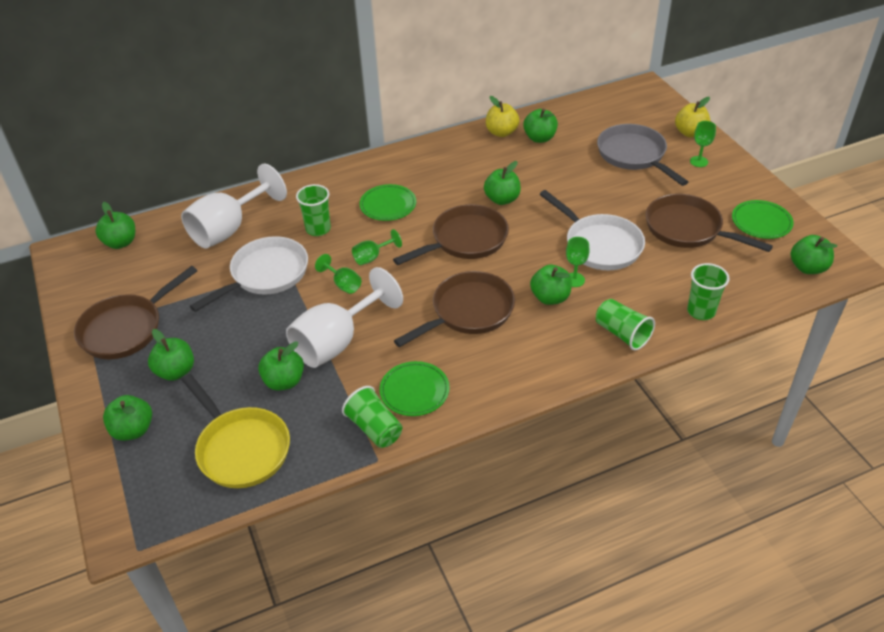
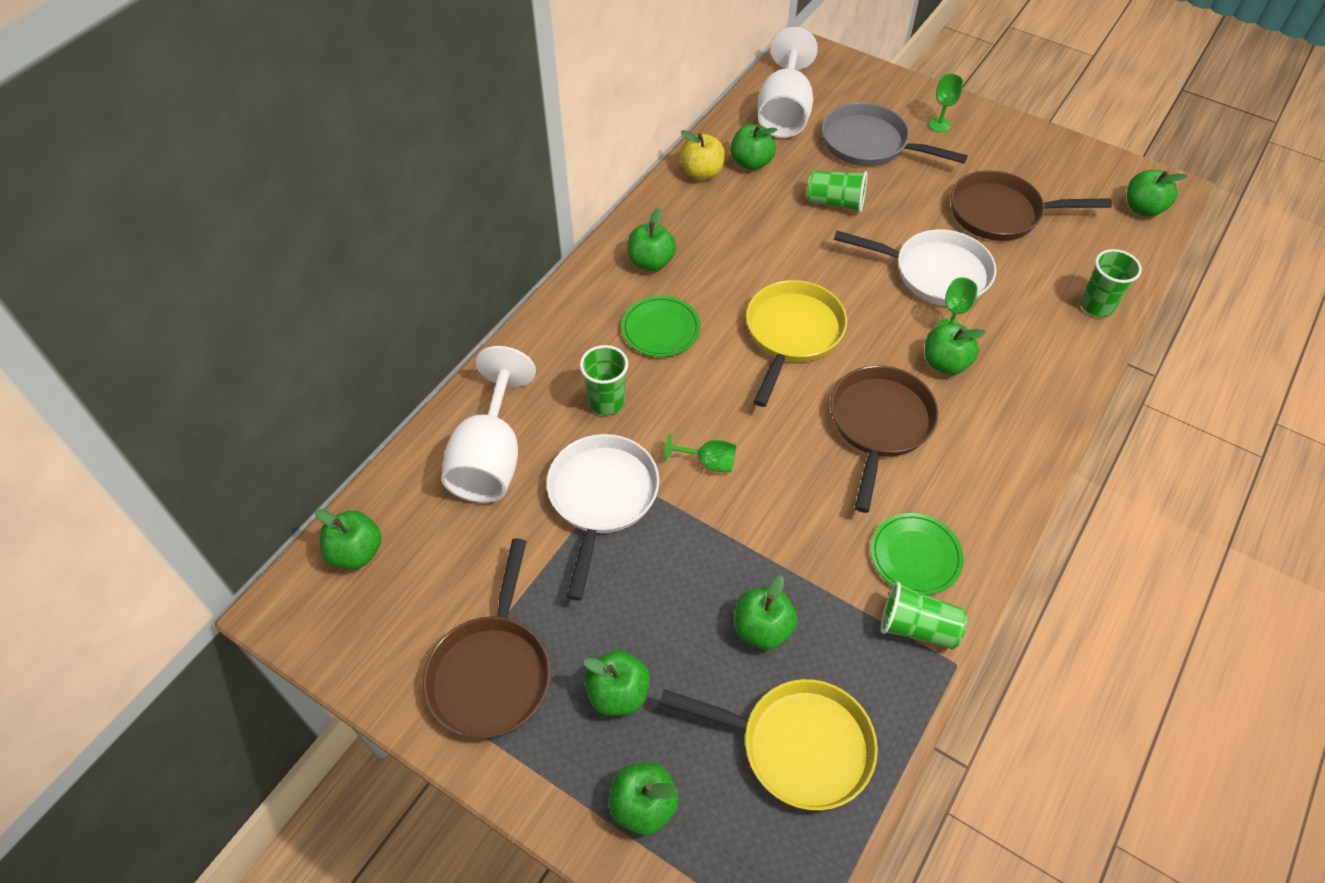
camera: 35 degrees left, 10 degrees up
(337, 341) = (773, 541): white goblet -> white goblet (784, 112)
(372, 257) = (708, 408): green goblet -> none
(465, 240) = (792, 334): brown pan -> yellow pan
(502, 199) = (783, 262): green apple -> green apple (651, 262)
(622, 334) = (1051, 370): green cup -> green cup (835, 202)
(690, 133) = (900, 92): yellow apple -> none
(761, 222) = (1059, 173): green plate -> none

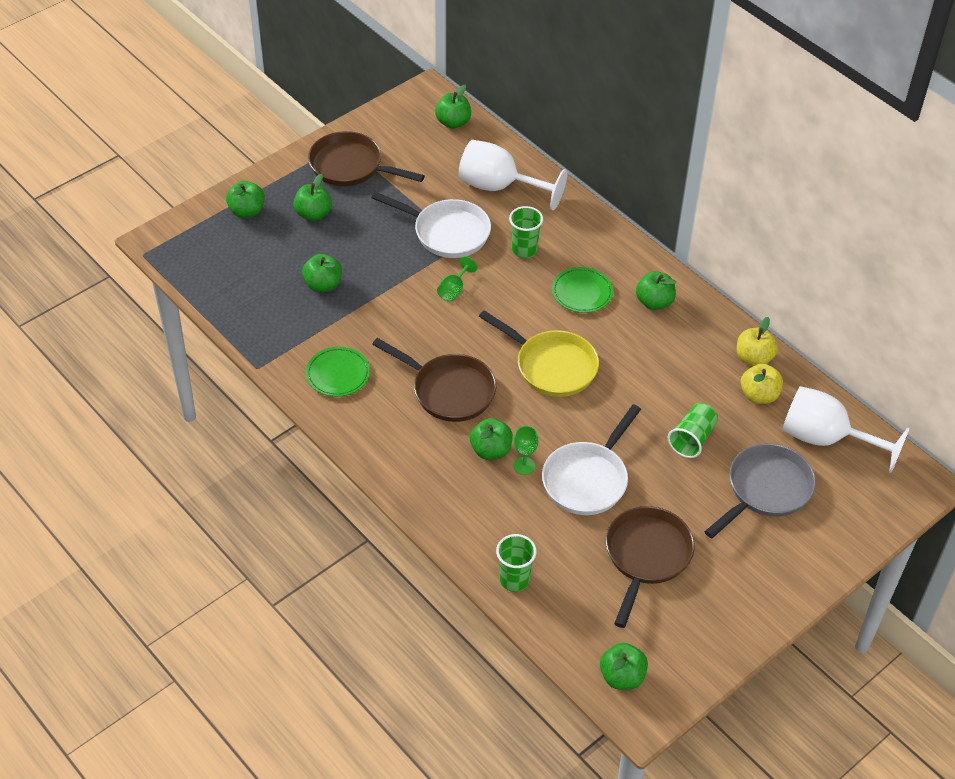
camera: 105 degrees right, 5 degrees down
(751, 162) = (759, 395): green apple -> yellow apple
(797, 746) = (246, 280): yellow pan -> none
(917, 627) = (289, 358): green cup -> none
(939, 125) = (782, 556): green goblet -> none

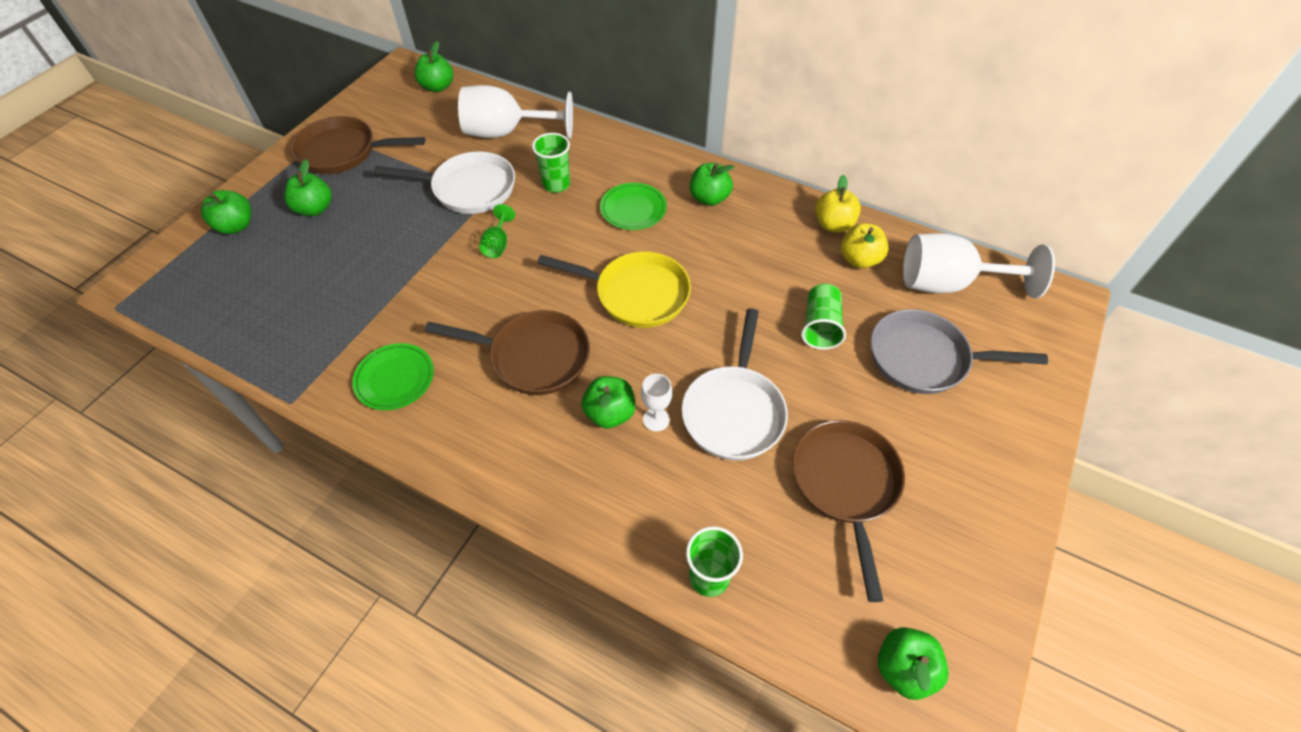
camera: 20 degrees left, 5 degrees up
(323, 285) = (347, 280): green apple -> none
(524, 466) = (656, 419): green goblet -> white goblet
(765, 490) = (924, 358): grey pan -> grey pan turned 105 degrees counterclockwise

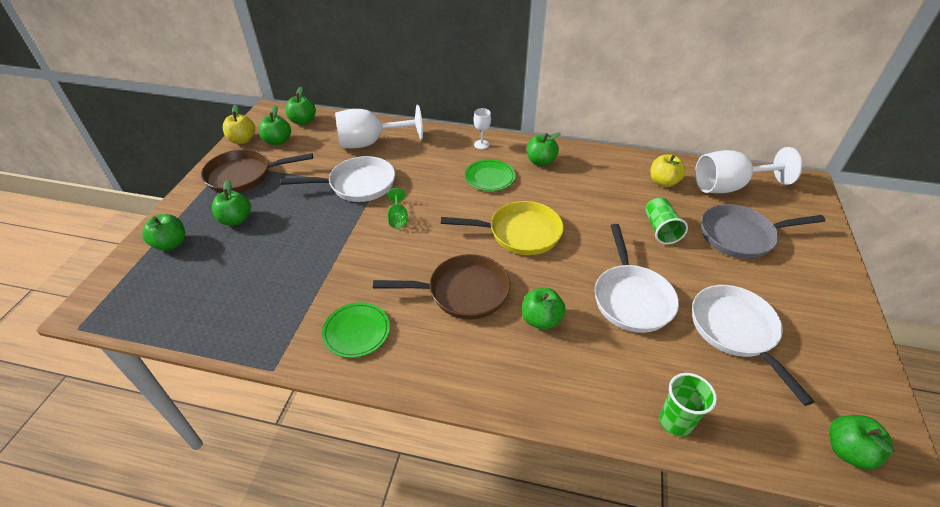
camera: 15 degrees left, 10 degrees down
(398, 111) = (278, 141): none -> green apple
(556, 184) = (424, 171): green cup -> none
(656, 419) = (578, 316): white goblet -> white goblet (481, 144)
(833, 224) = (634, 163): yellow apple -> yellow apple (242, 140)
(845, 485) = (736, 331): brown pan -> white pan

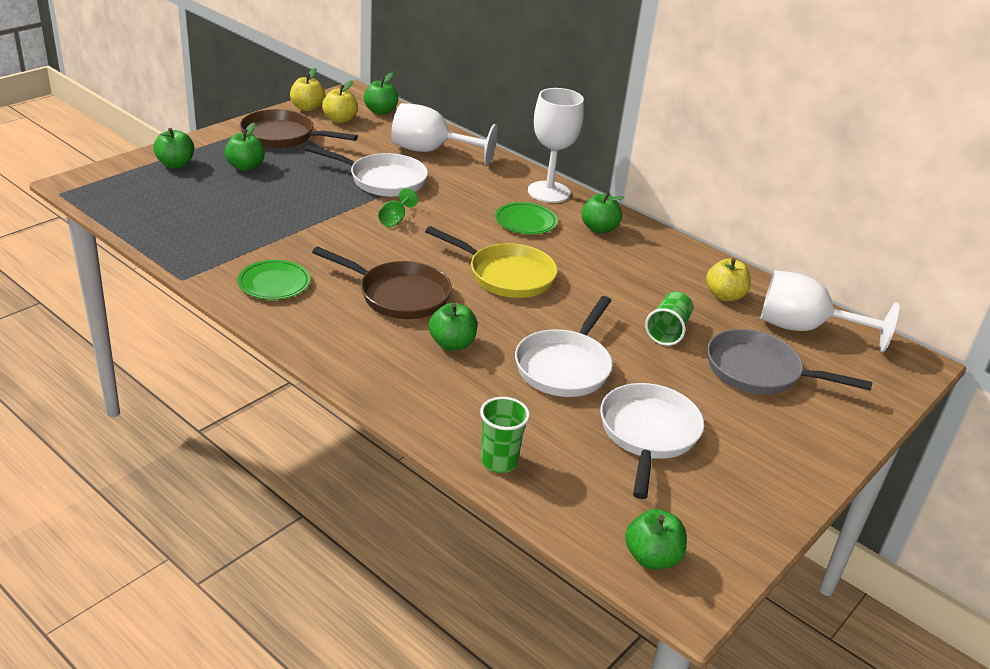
camera: 25 degrees right, 10 degrees down
(278, 141) = (340, 120): green apple -> yellow apple
(481, 144) = (548, 192): white goblet -> white goblet, size x2.21

